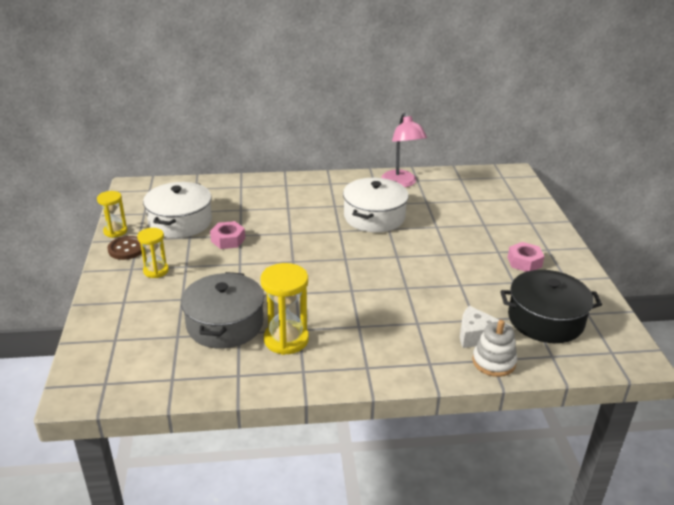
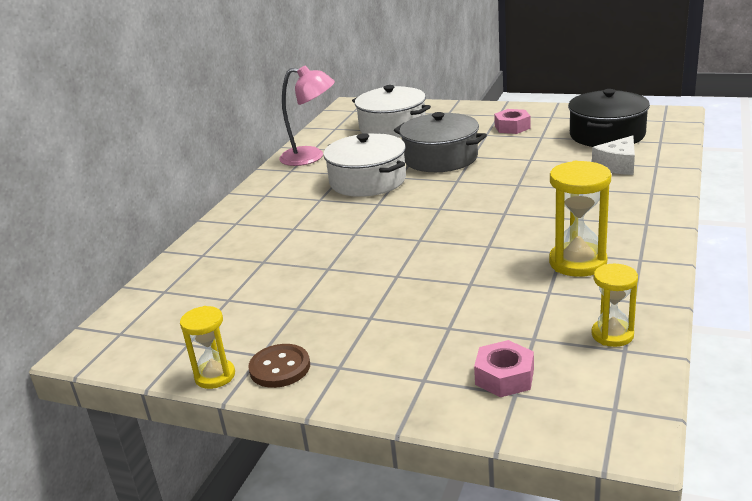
camera: 60 degrees left, 5 degrees down
(156, 271) = (362, 344): yellow hourglass -> yellow hourglass (612, 335)
(180, 222) = (248, 312): white pot -> white pot (392, 127)
(225, 324) = (526, 300): grey pot -> grey pot (440, 158)
(228, 240) = (332, 278): pink nut -> pink nut (504, 377)
(493, 362) = (660, 165): white stacking toy -> none

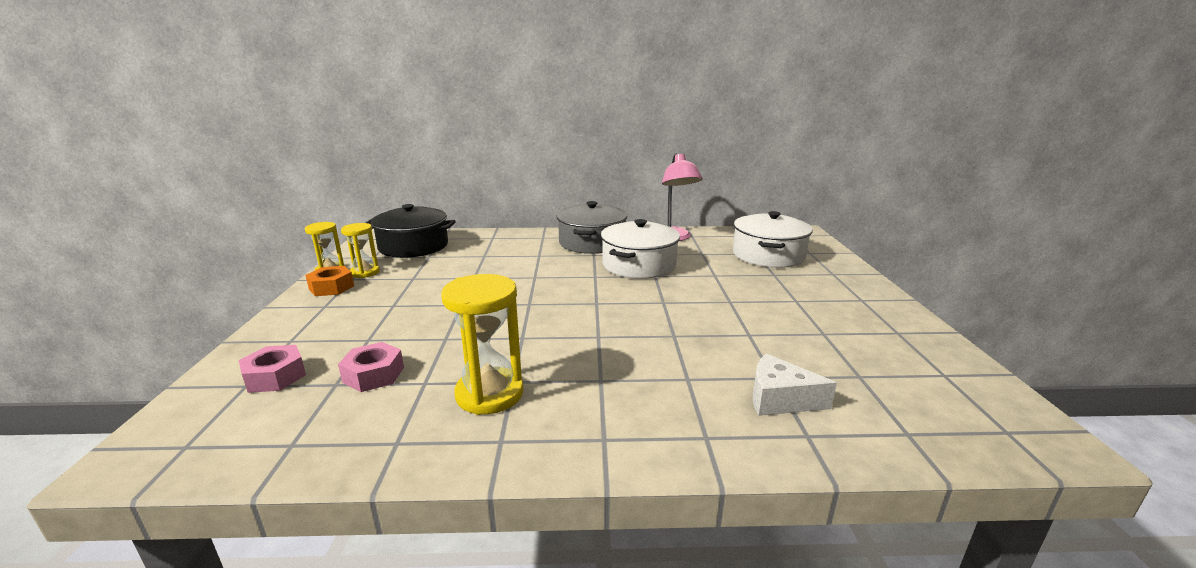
camera: 65 degrees right, 5 degrees down
(280, 368) = (331, 287): brown button -> orange nut
(440, 158) = (712, 287): grey pot -> grey pot (592, 243)
(512, 127) = (833, 312): pink nut -> pink nut (373, 374)
(607, 135) = (882, 381): black pot -> black pot (413, 246)
(612, 335) = (325, 433): yellow hourglass -> yellow hourglass (365, 272)

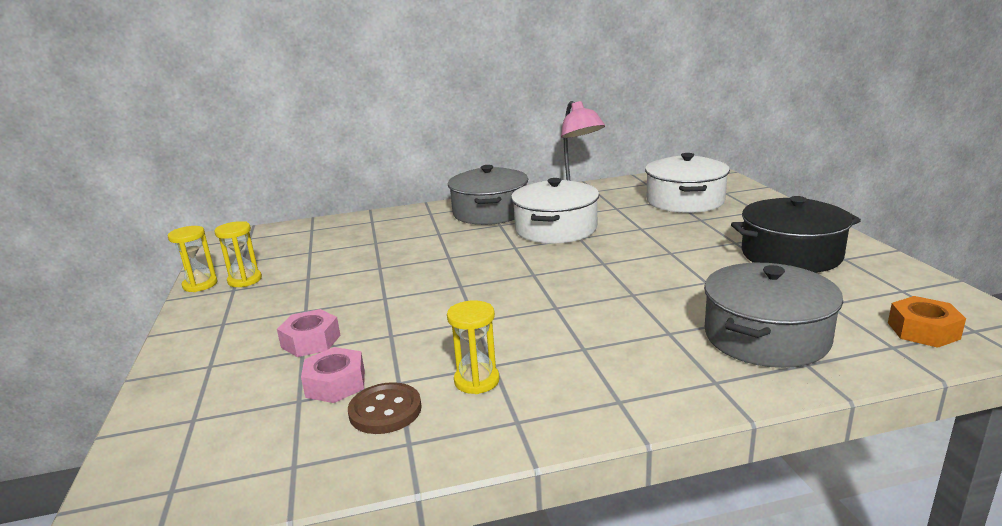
camera: 10 degrees left, 0 degrees up
(275, 376) = (221, 405): pink nut -> pink nut (311, 341)
(331, 287) = (216, 302): orange nut -> orange nut (923, 330)
(397, 407) = (385, 410): none -> brown button
(413, 246) = (283, 243): black pot -> black pot (791, 255)
(489, 394) = (476, 381): yellow hourglass -> yellow hourglass, size x0.63
(780, 399) = (766, 337): white cheese -> grey pot

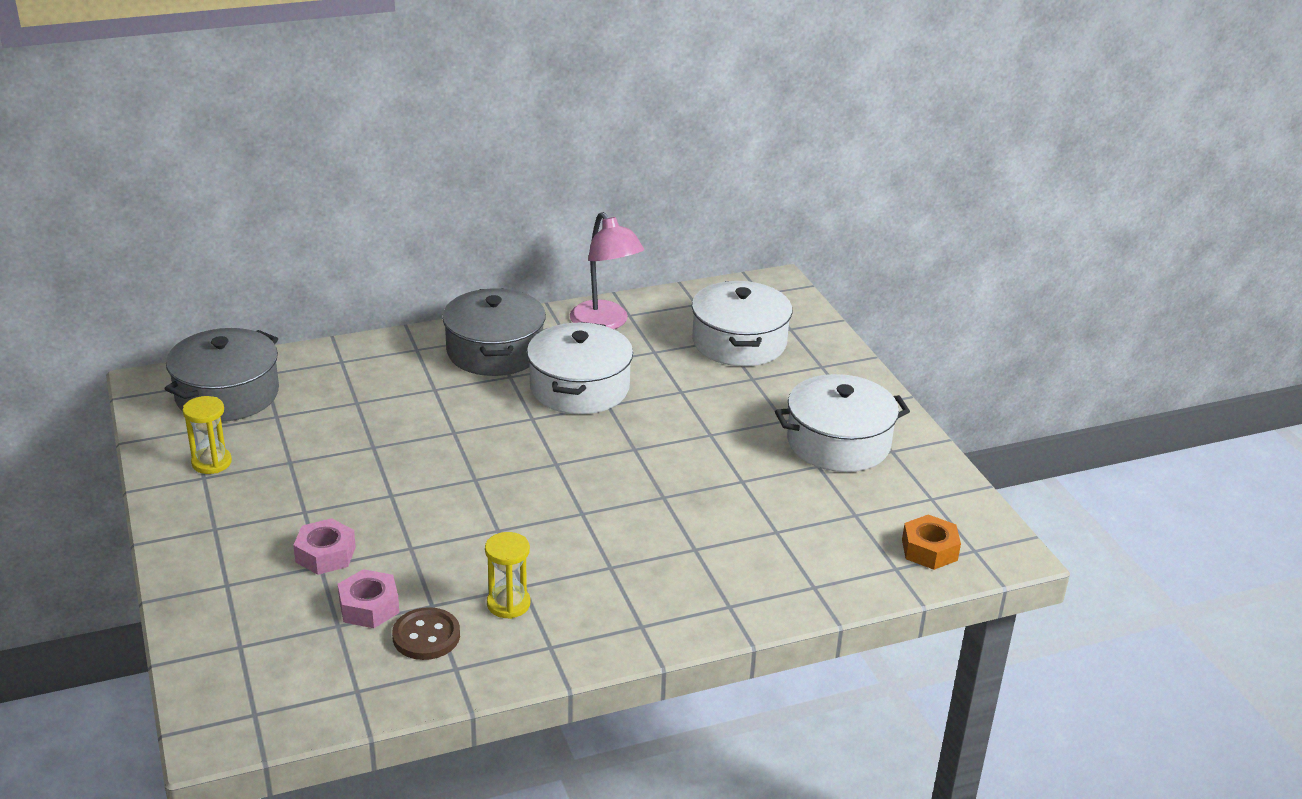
camera: 10 degrees left, 10 degrees up
(200, 285) = (157, 468): yellow hourglass -> none
(766, 337) = (785, 555): grey pot -> grey pot (227, 394)
(791, 255) = (838, 443): black pot -> white pot

